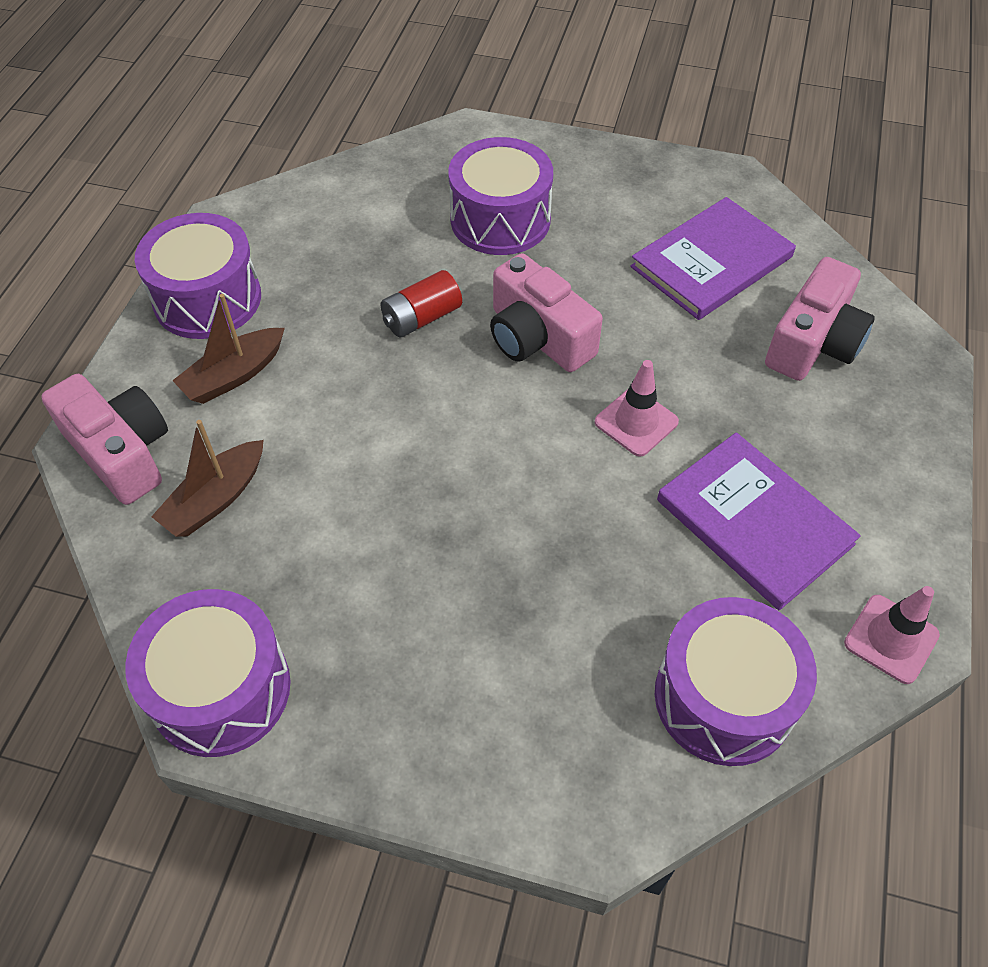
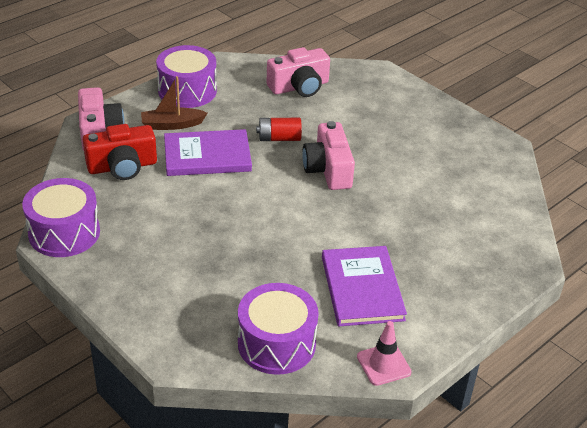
camera: 30 degrees right, 15 degrees down
(215, 499) = (122, 166): brown boat -> red camera
(500, 220) = (358, 114): purple drum -> none
(636, 422) = (343, 223): pink traffic cone -> none
(712, 262) = (454, 176): purple book -> purple book (207, 156)
(813, 342) = (474, 233): pink camera -> pink camera (299, 87)

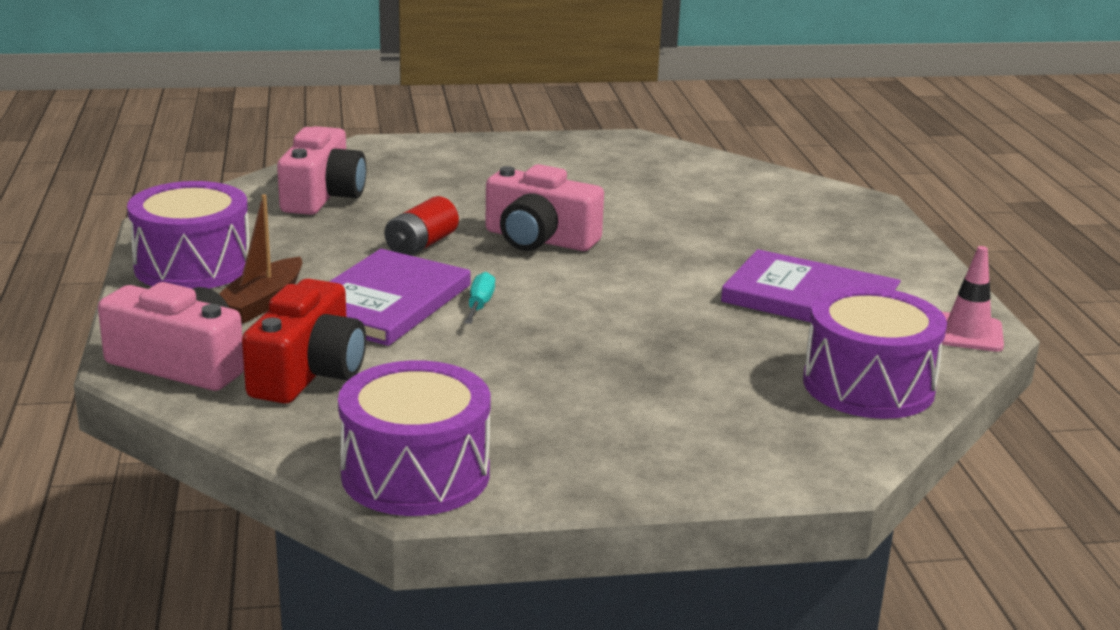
camera: 55 degrees left, 15 degrees down
(234, 183) = (479, 305): none -> turquoise screwdriver

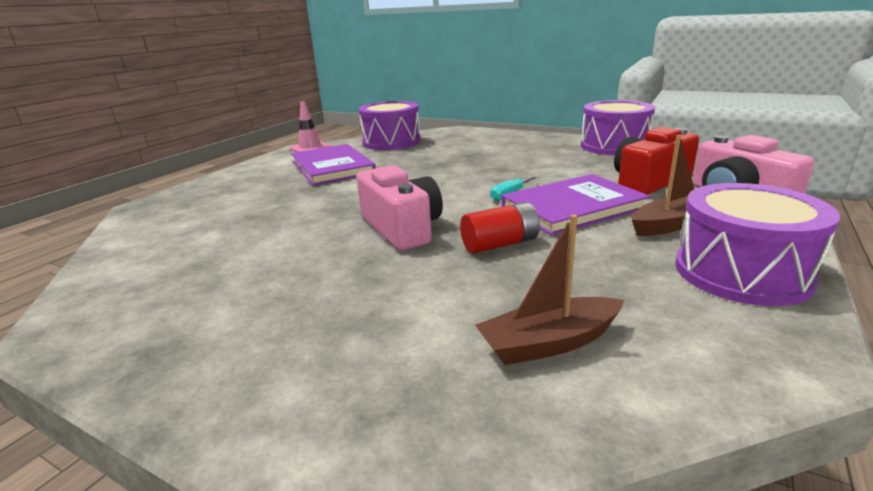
camera: 140 degrees left, 0 degrees up
(322, 196) = (549, 343): pink camera -> brown boat

